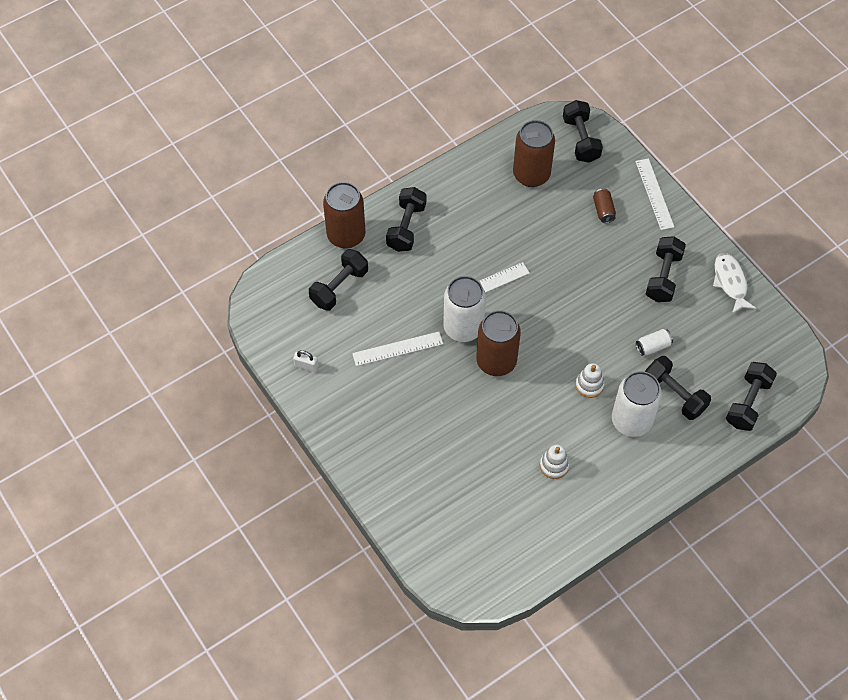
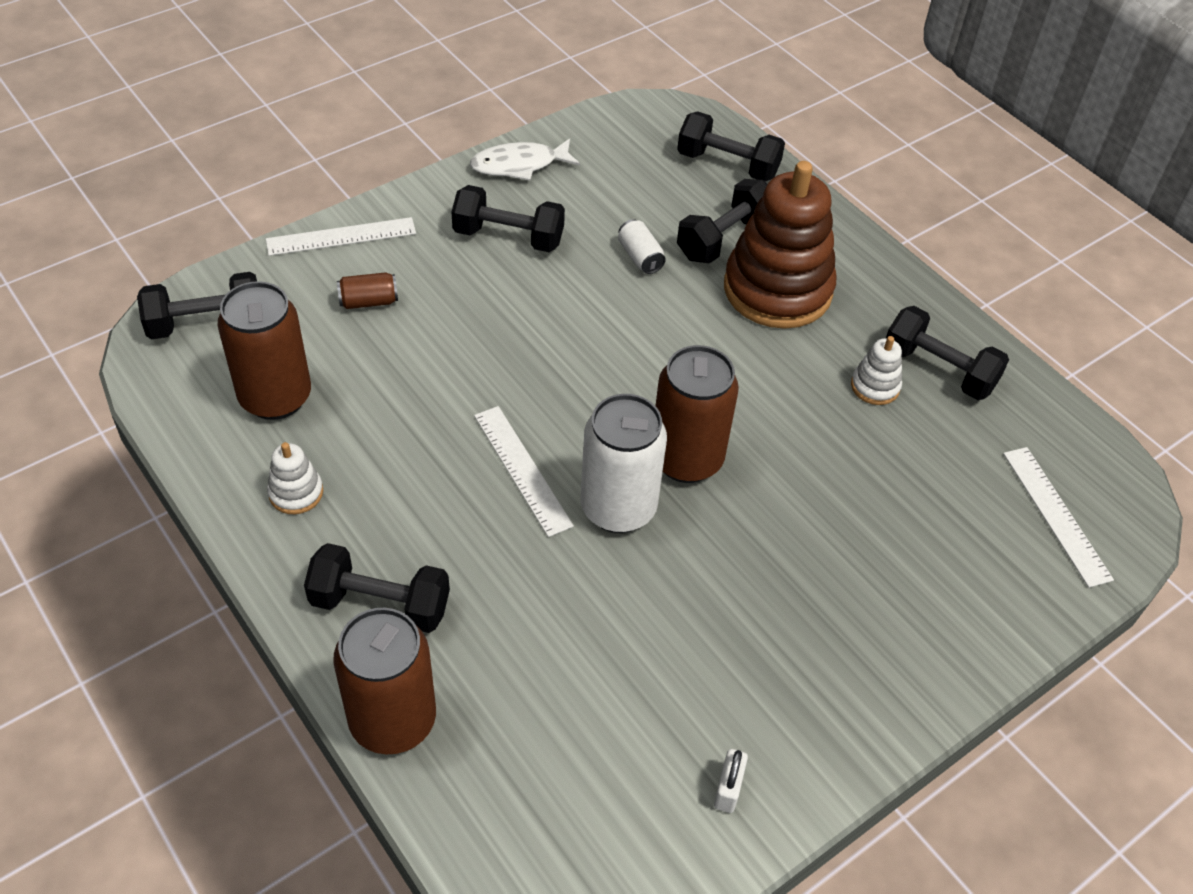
camera: 95 degrees left, 10 degrees down
(339, 287) = (528, 729): black dumbbell -> black dumbbell (938, 370)
(397, 349) = (672, 616): white ruler -> white ruler (1056, 515)
(589, 385) = (719, 336): white stacking toy -> white stacking toy (296, 493)
(631, 421) = (777, 289): white can -> brown stacking toy

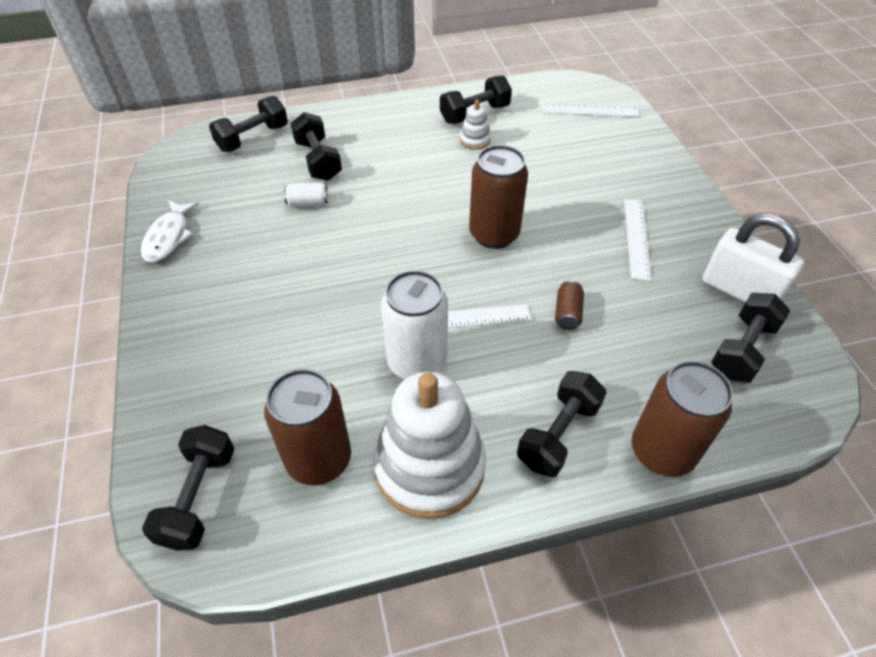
camera: 65 degrees left, 0 degrees up
(296, 493) = (429, 467): white stacking toy -> white stacking toy, size x2.35
(341, 237) = (162, 368): white ruler -> white ruler (637, 238)
(369, 301) = (250, 367): brown can -> brown can (567, 313)
(508, 237) = (239, 264): black dumbbell -> black dumbbell (742, 349)
(618, 508) = (520, 278): white can -> white can (417, 362)
(728, 789) = (739, 291): white padlock -> white padlock, size x2.38
(777, 289) = (377, 152): brown stacking toy -> none

